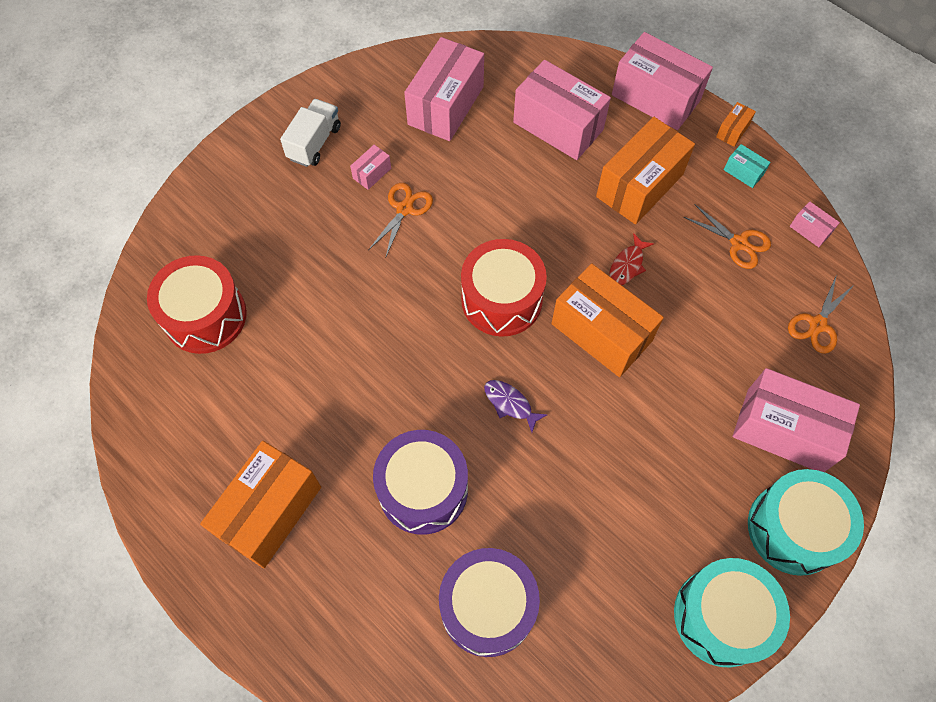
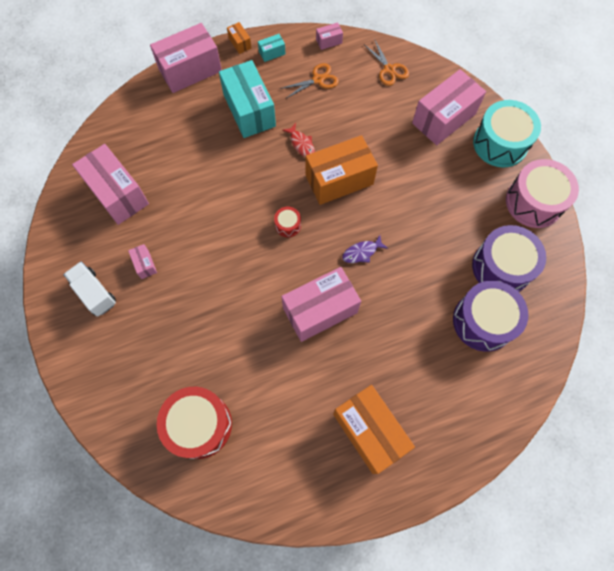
camera: 65 degrees left, 5 degrees up
(404, 209) = (186, 255): orange scissors -> none
(423, 489) = (395, 328): purple drum -> purple drum (501, 267)
(501, 299) = (288, 225): red drum -> red drum, size x0.46
(558, 126) = (177, 134): pink box -> pink box (320, 310)
(639, 185) = (249, 110): orange box -> turquoise box
(721, 616) = (534, 202): turquoise drum -> pink drum

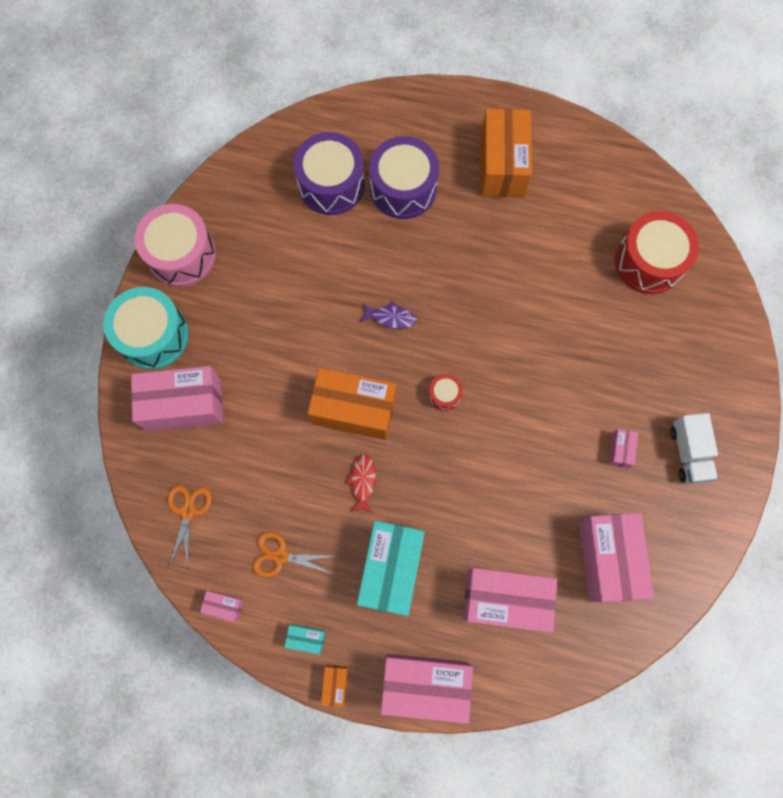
camera: 145 degrees left, 5 degrees up
(320, 310) = (472, 289): pink box -> pink box (505, 599)
(501, 267) = (271, 217): purple drum -> purple drum (403, 188)

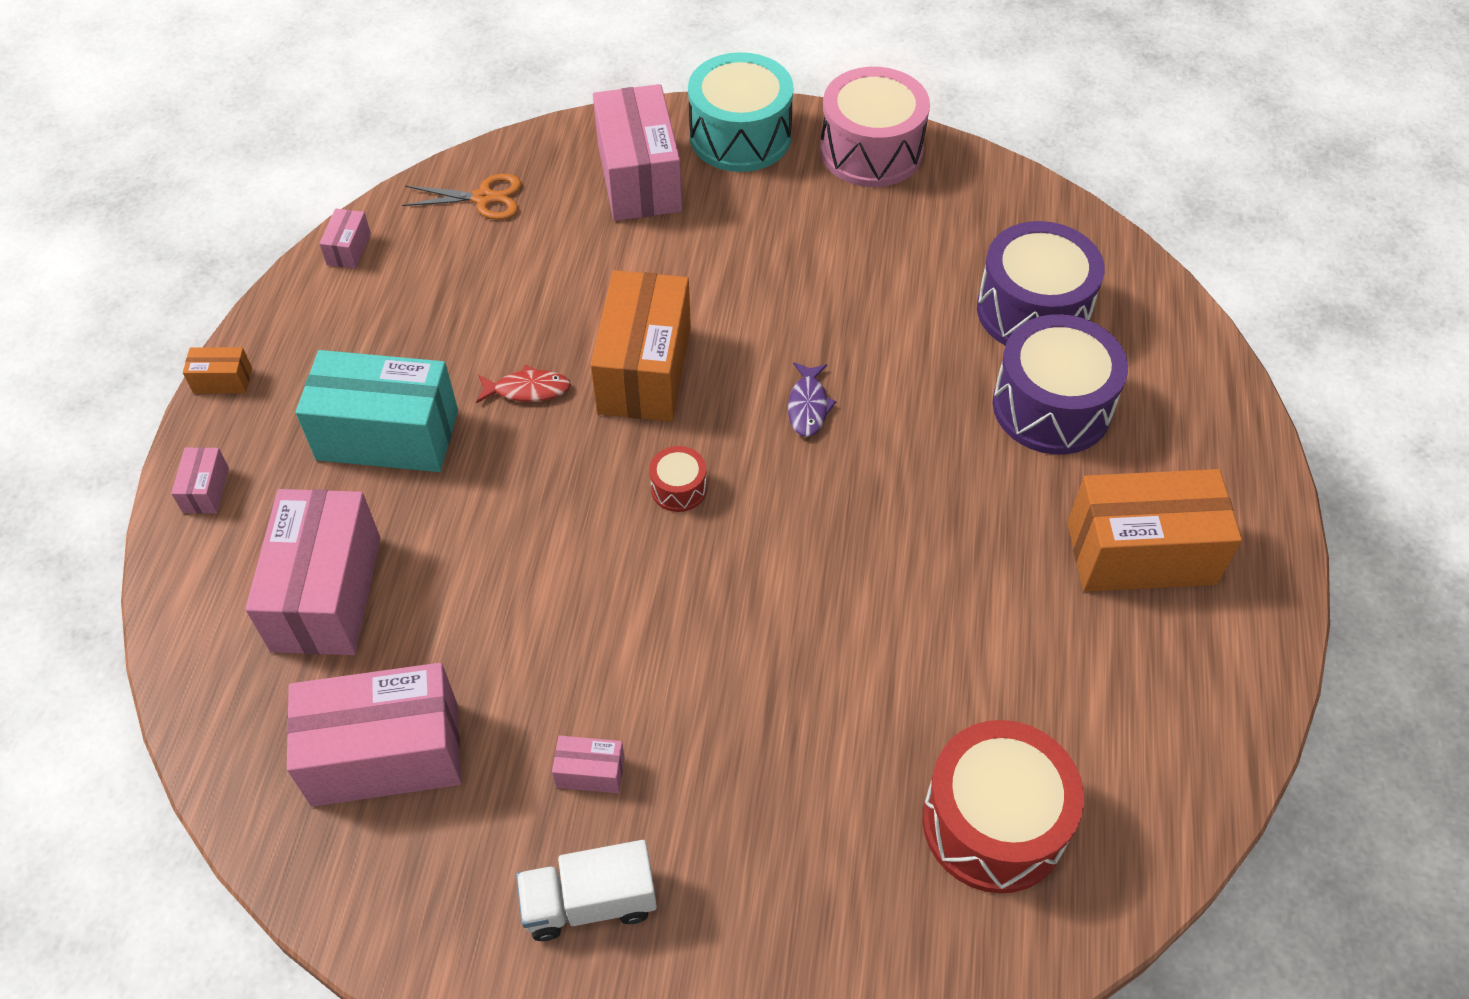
camera: 85 degrees right, 20 degrees down
(280, 556) = (415, 302): orange scissors -> none
(306, 638) = (293, 342): turquoise box -> none
(424, 684) = (206, 490): pink box -> pink box, size x0.43

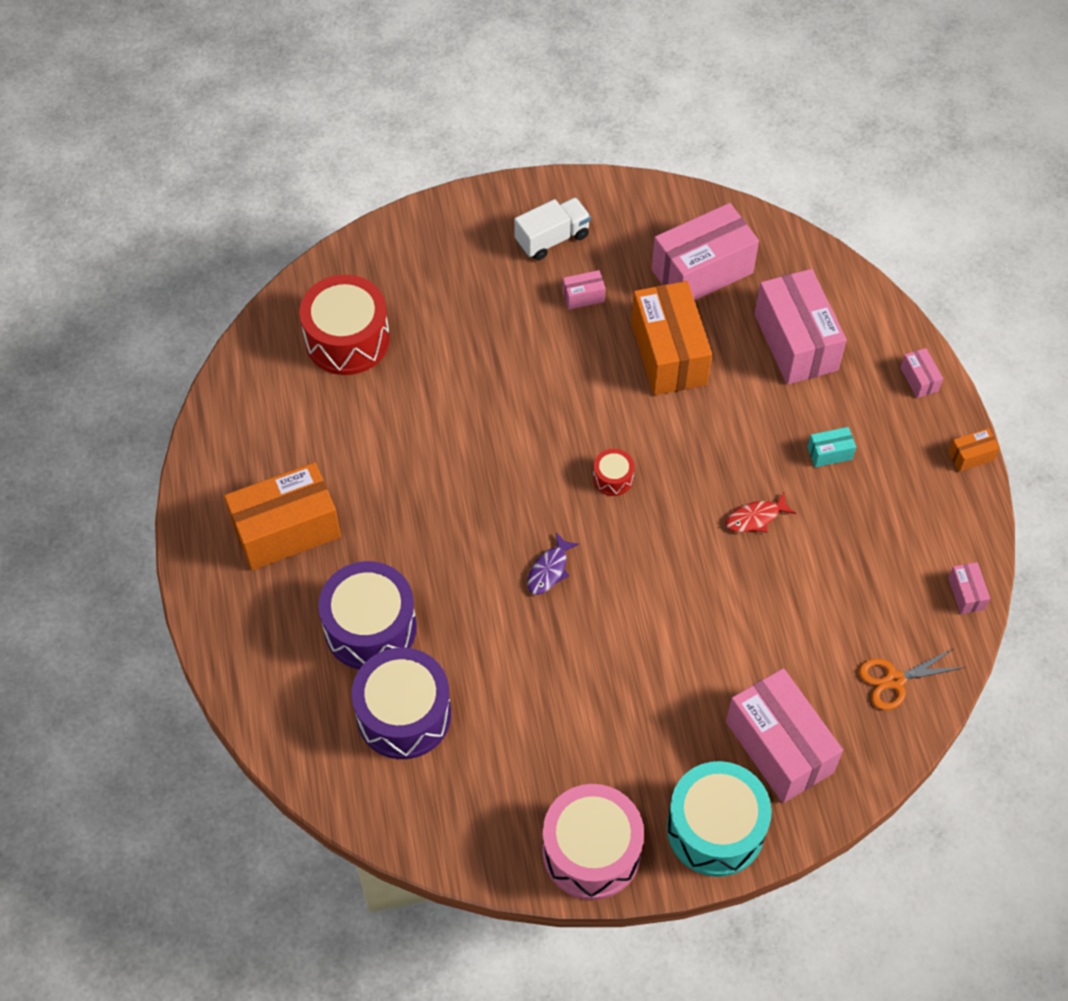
camera: 160 degrees right, 5 degrees up
(387, 435) = (829, 453): turquoise box -> turquoise box, size x0.43
(644, 370) = (681, 561): orange box -> orange box (669, 353)
(808, 406) = (549, 570): purple fish -> purple fish turned 135 degrees counterclockwise

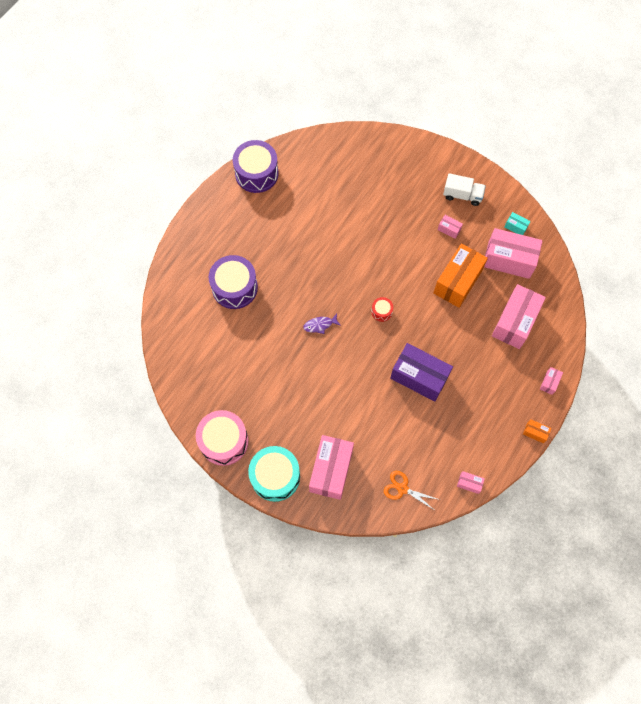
camera: 45 degrees right, 10 degrees up
(286, 530) = (243, 225): orange box -> none
(347, 339) = (341, 169): red drum -> none
(404, 714) = (213, 330): purple drum -> purple drum (256, 173)
(755, 518) = (419, 377): red fish -> purple box
(829, 453) = (477, 378): turquoise box -> turquoise box (515, 227)
(966, 594) = (469, 483): pink box -> pink box turned 75 degrees clockwise

